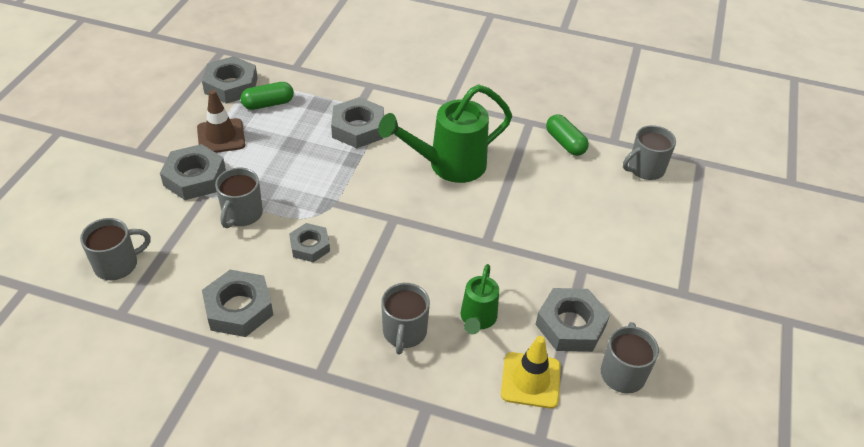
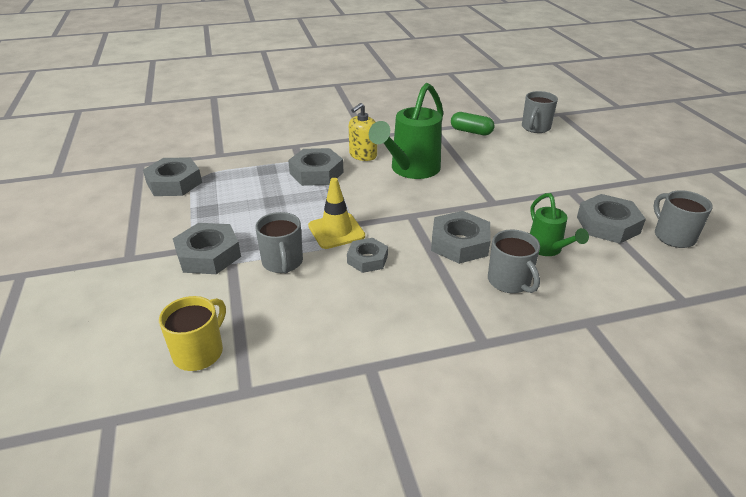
camera: 30 degrees left, 10 degrees down
(117, 264) = (199, 352): grey mug -> yellow mug
(221, 136) = (202, 218): brown traffic cone -> none
(239, 308) = (358, 330): grey nut -> grey nut (459, 243)
(268, 104) = (222, 183): green capsule -> none
(421, 125) = (363, 155): none -> yellow soap dispenser
(530, 380) = (629, 268): yellow traffic cone -> yellow traffic cone (336, 231)

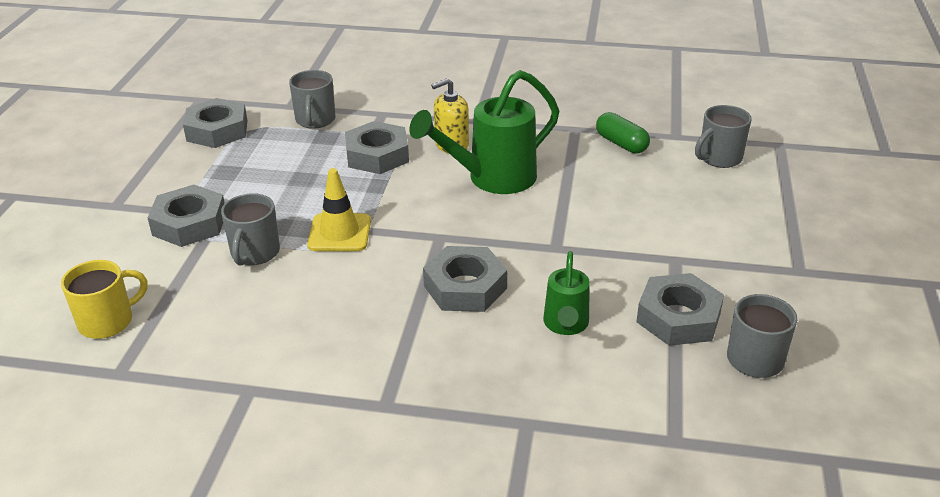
camera: 25 degrees right, 0 degrees up
(367, 259) = (345, 275): grey nut -> none
(510, 281) = (480, 349): grey mug -> grey mug (315, 120)

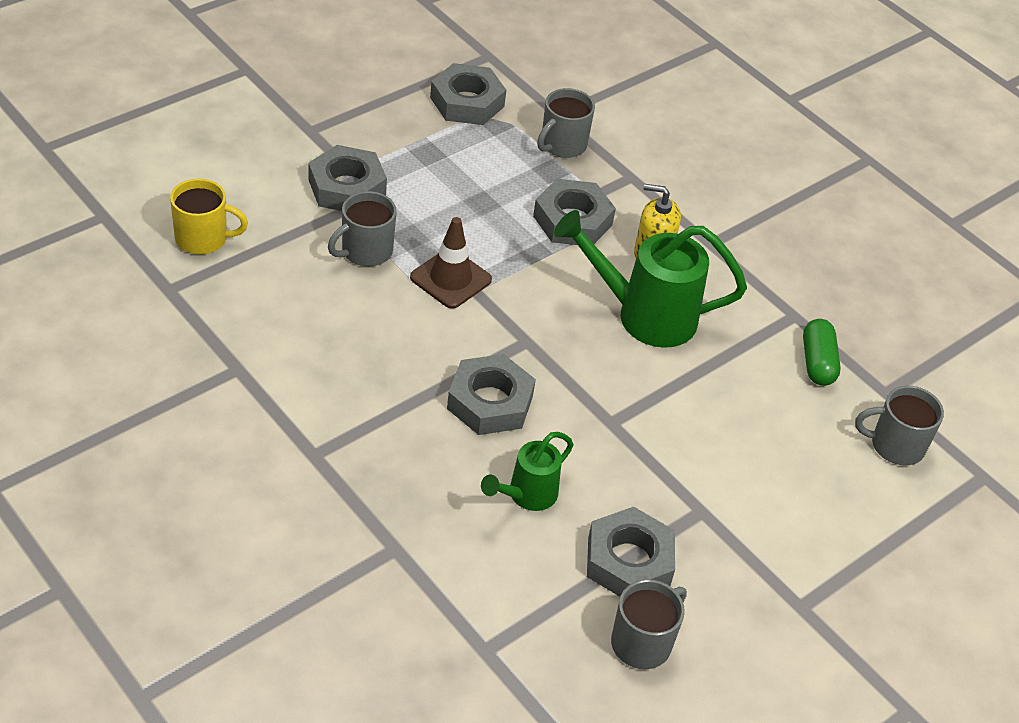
camera: 35 degrees right, 10 degrees up
(339, 233) = (450, 279): yellow traffic cone -> brown traffic cone

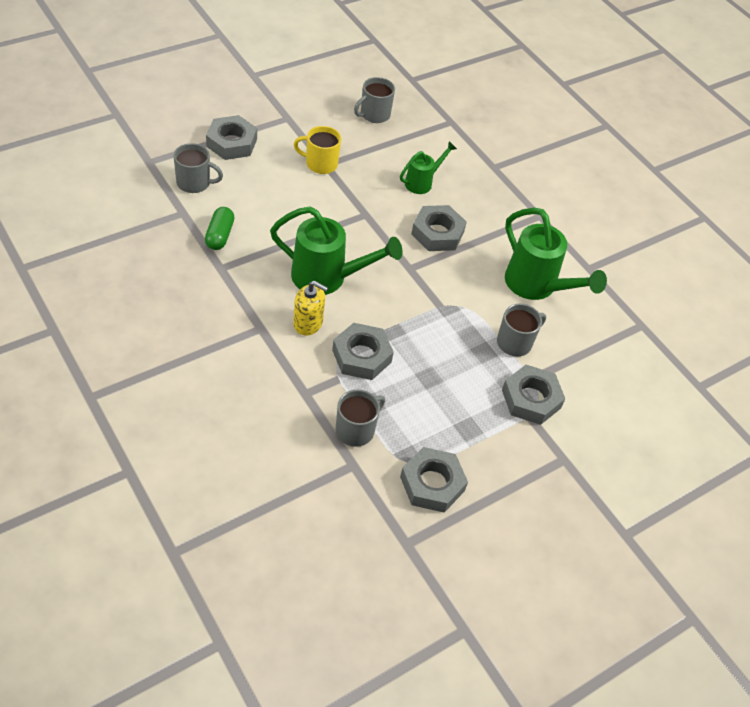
camera: 175 degrees left, 5 degrees up
(203, 239) = (628, 362): yellow mug -> yellow mug (320, 164)
(328, 332) = (536, 286): none -> green watering can
(450, 279) = (456, 316): brown traffic cone -> none
(628, 561) = (372, 147): grey nut -> grey nut (232, 143)

